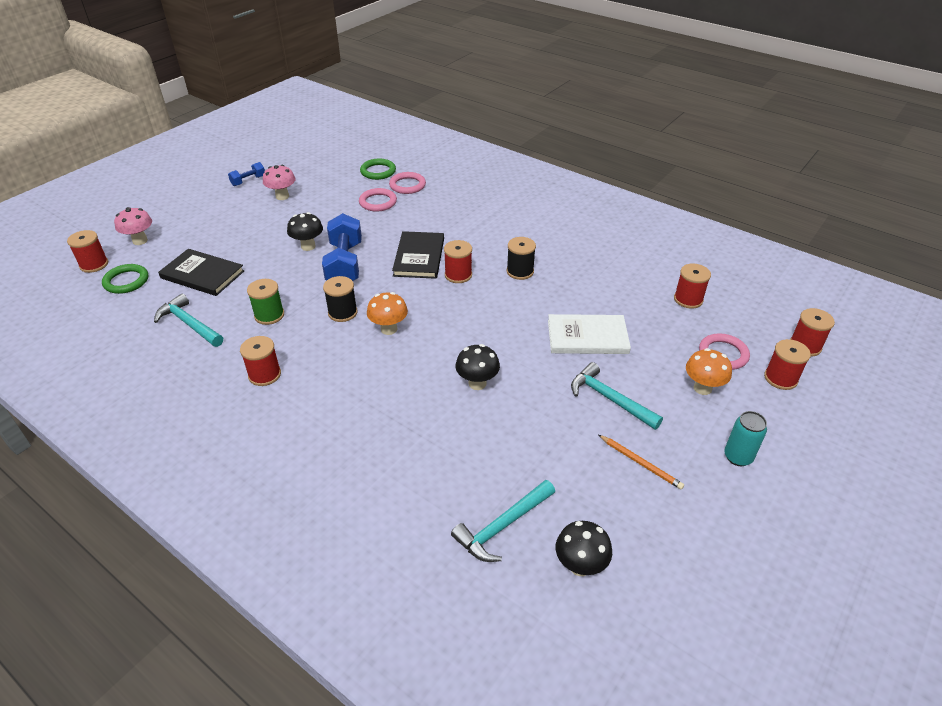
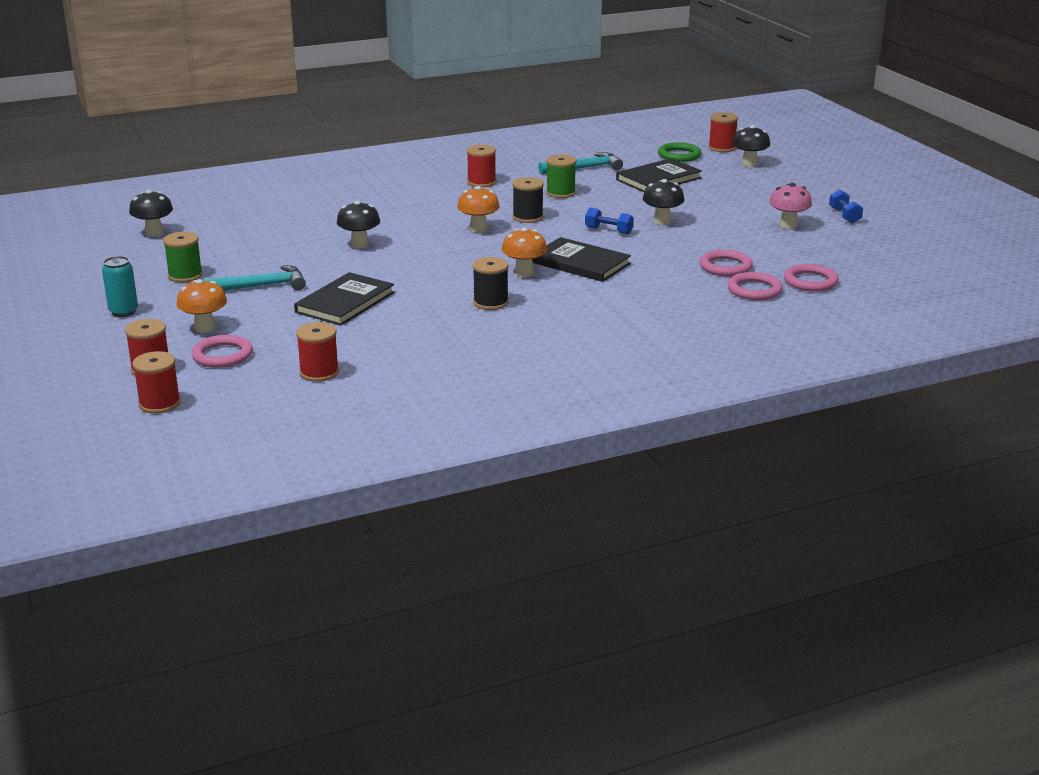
camera: 120 degrees right, 15 degrees down
(140, 241) = (749, 164): pink mushroom -> black mushroom
(345, 264) = (608, 231): blue dumbbell -> blue dumbbell, size x0.50
(378, 171) = (810, 281): green ring -> pink ring
(458, 275) = (524, 273): red spool -> orange mushroom
(502, 526) = (220, 220): turquoise hammer -> none
(587, 337) = (345, 302): white book -> black book
(640, 463) = (185, 275): orange pencil -> green spool

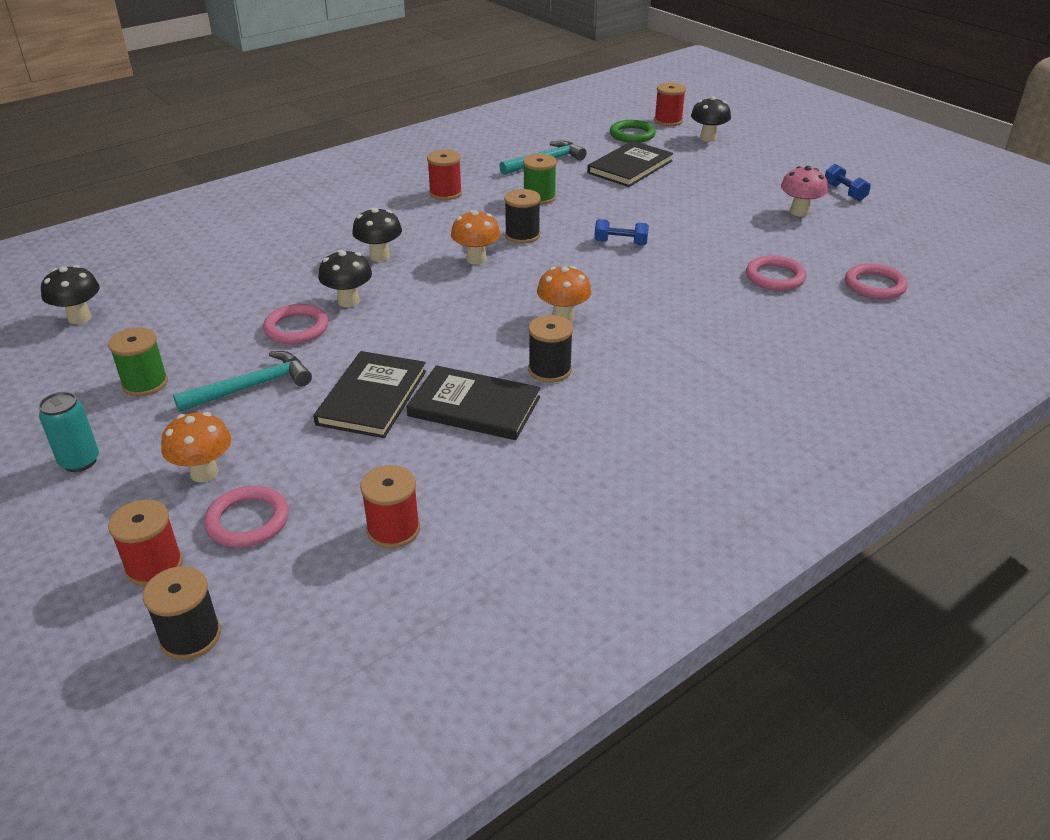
camera: 15 degrees left, 10 degrees up
(159, 404) = (190, 636): red spool -> black spool
(580, 263) = (618, 294): black book -> black book (474, 407)
(662, 221) = (669, 223): black mushroom -> black mushroom (379, 256)
(754, 290) = (826, 306): pink ring -> pink ring (296, 328)

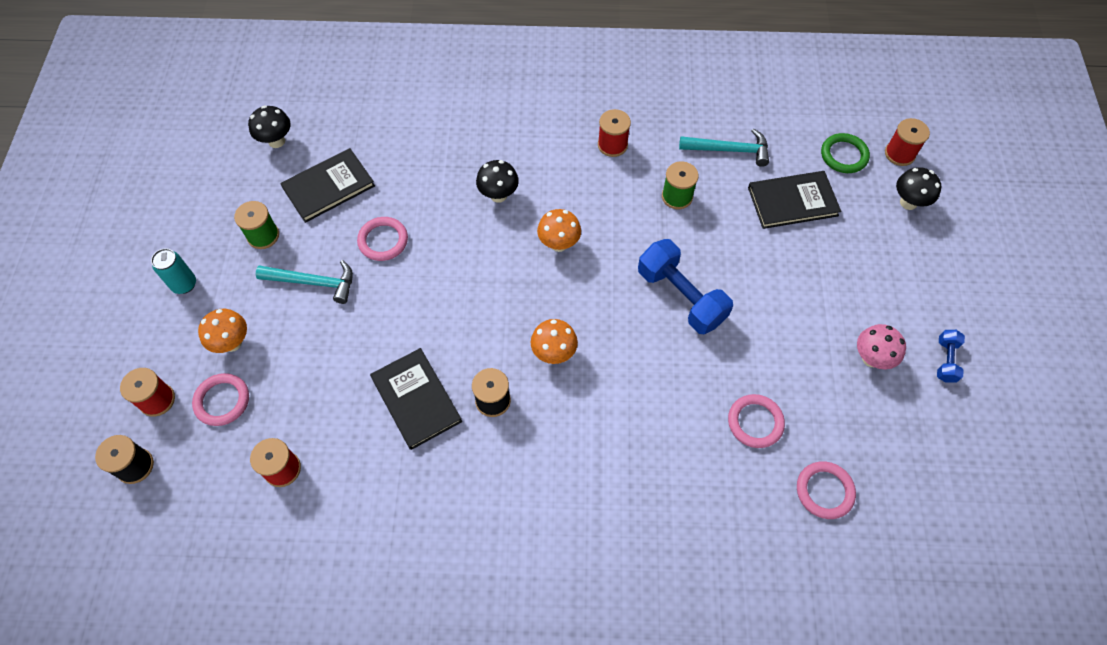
camera: 40 degrees right, 25 degrees up
(348, 301) = (436, 234): black mushroom -> none
(372, 397) = (368, 344): black book -> black book (328, 187)
(522, 235) = (618, 237): black spool -> none
(620, 243) = (681, 297): blue dumbbell -> blue dumbbell, size x2.01

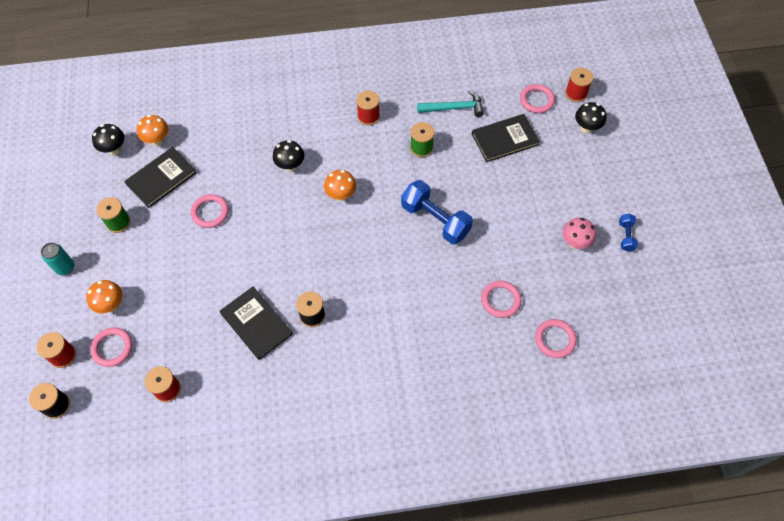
camera: 10 degrees left, 0 degrees up
(313, 282) = (164, 251): turquoise hammer -> none
(554, 353) = (350, 274): orange mushroom -> orange mushroom (157, 141)
(844, 155) = (536, 100): green ring -> pink ring

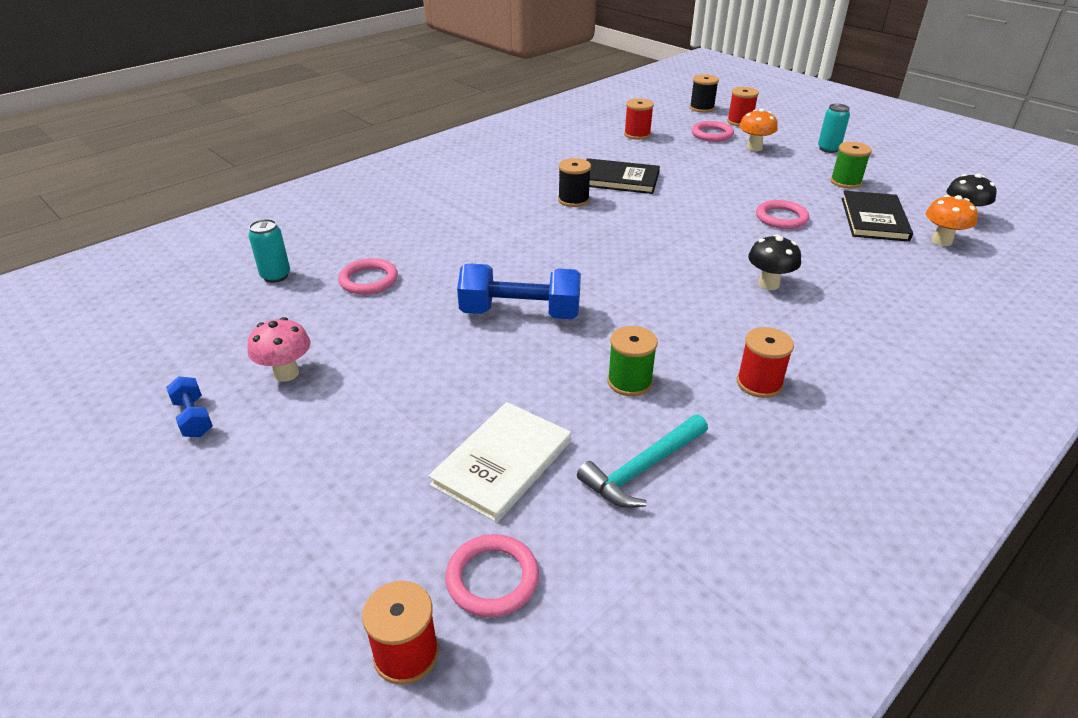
camera: 145 degrees right, 25 degrees down
(341, 195) = (669, 285): orange mushroom -> none
(504, 139) = (502, 463): black book -> white book
(555, 339) = (276, 276): pink ring -> turquoise can
(586, 128) = (340, 575): black mushroom -> none

